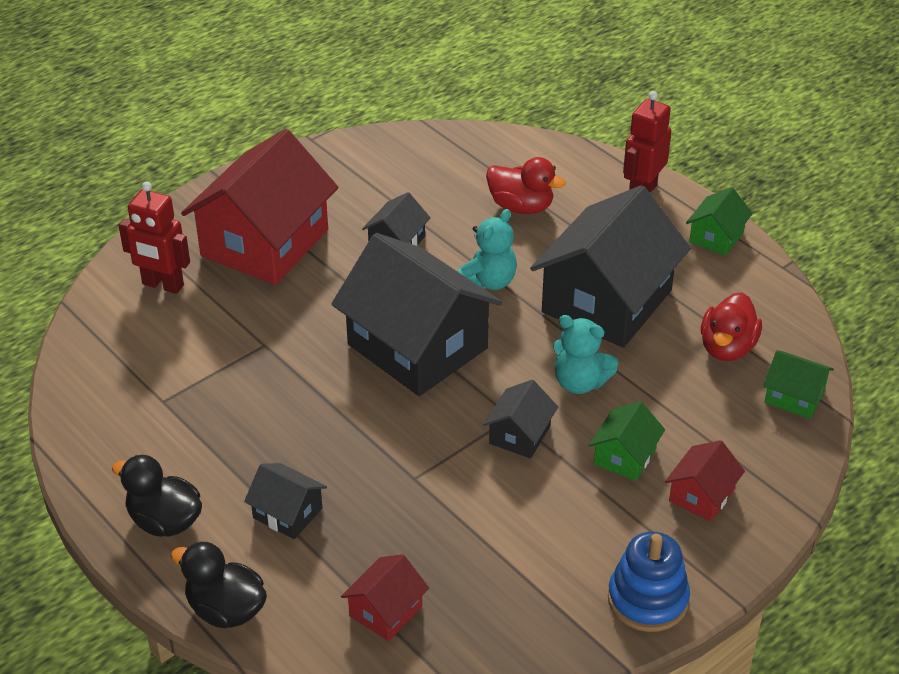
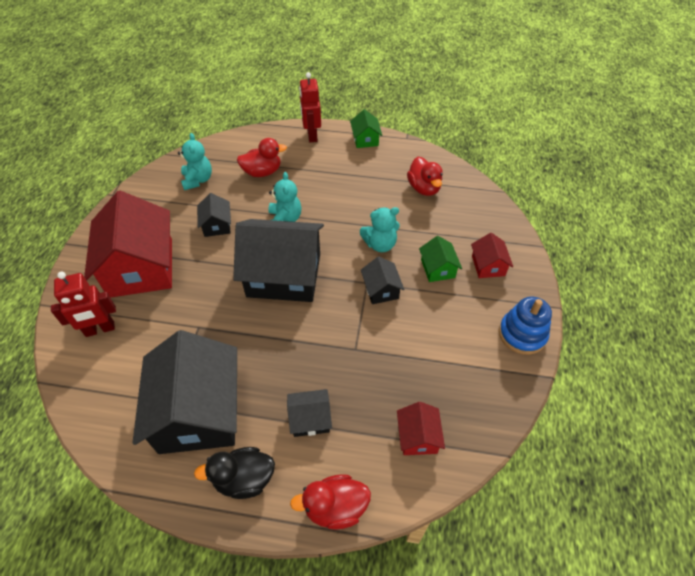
camera: 40 degrees left, 10 degrees up
(226, 610) = (335, 507): black duck -> red duck
(428, 174) = (198, 180): none -> turquoise teddy bear
(606, 301) = (350, 197): black house -> black house (198, 412)
(794, 396) = (473, 194): green house -> none

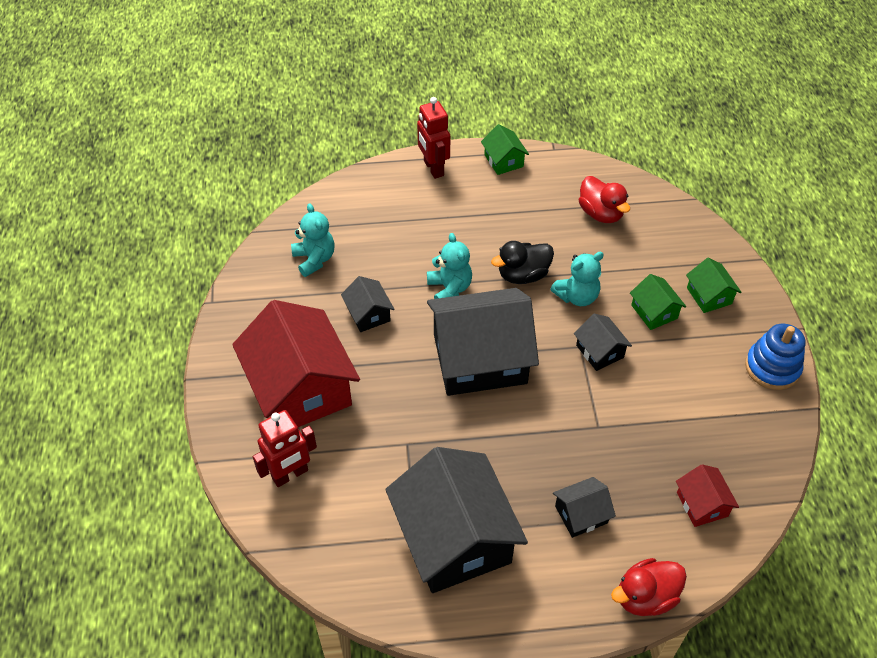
camera: 15 degrees left, 0 degrees up
(244, 479) = (538, 594): black duck -> black duck (523, 275)
(262, 172) = (393, 231): red duck -> none
(488, 265) = (709, 295): red house -> green house

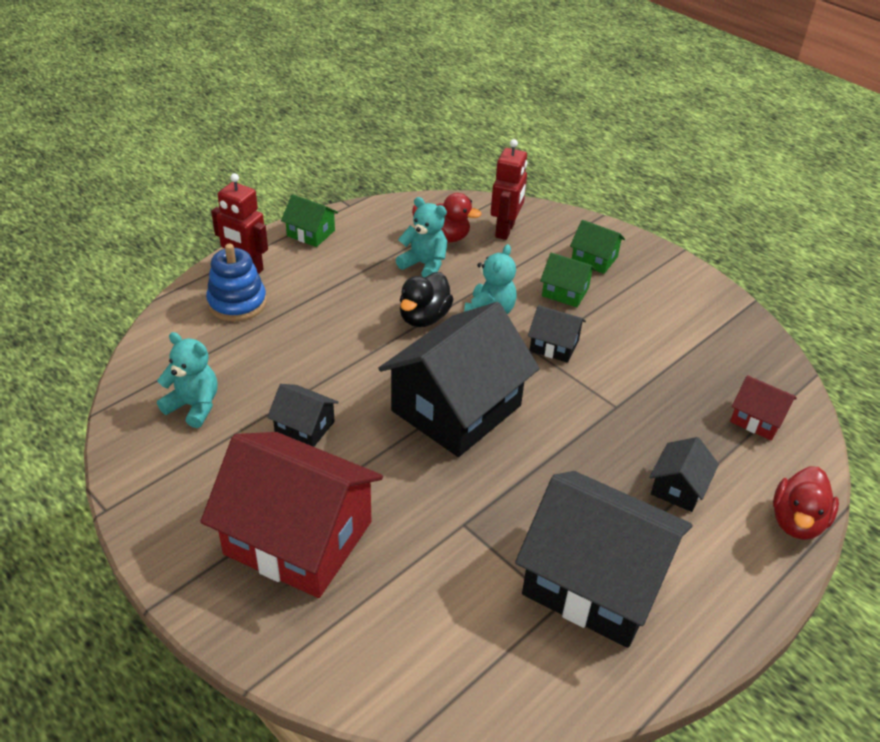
camera: 40 degrees left, 10 degrees down
(290, 474) = (370, 631): red robot -> red robot (505, 230)
(449, 289) = (366, 363): turquoise teddy bear -> turquoise teddy bear (424, 265)
(772, 367) = (695, 288): blue stacking toy -> blue stacking toy (237, 303)

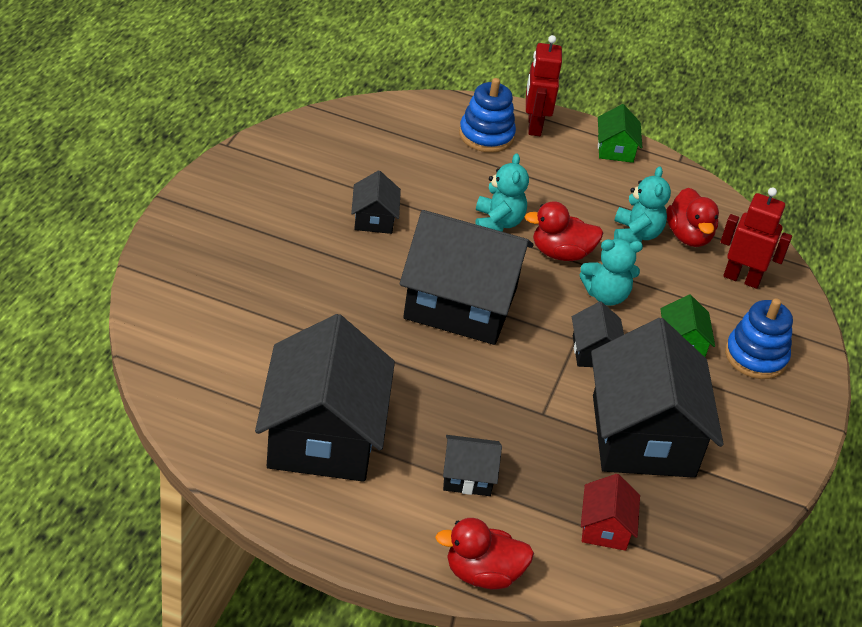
camera: 60 degrees right, 0 degrees up
(194, 406) = (353, 152): turquoise teddy bear -> turquoise teddy bear (497, 223)
(298, 538) = (261, 249): red house -> none
(424, 317) = (561, 253): black duck -> red duck
(505, 230) = (741, 278): red robot -> red robot turned 150 degrees counterclockwise
(594, 259) = (755, 356): green house -> blue stacking toy
(660, 355) = (643, 435): none -> black house

